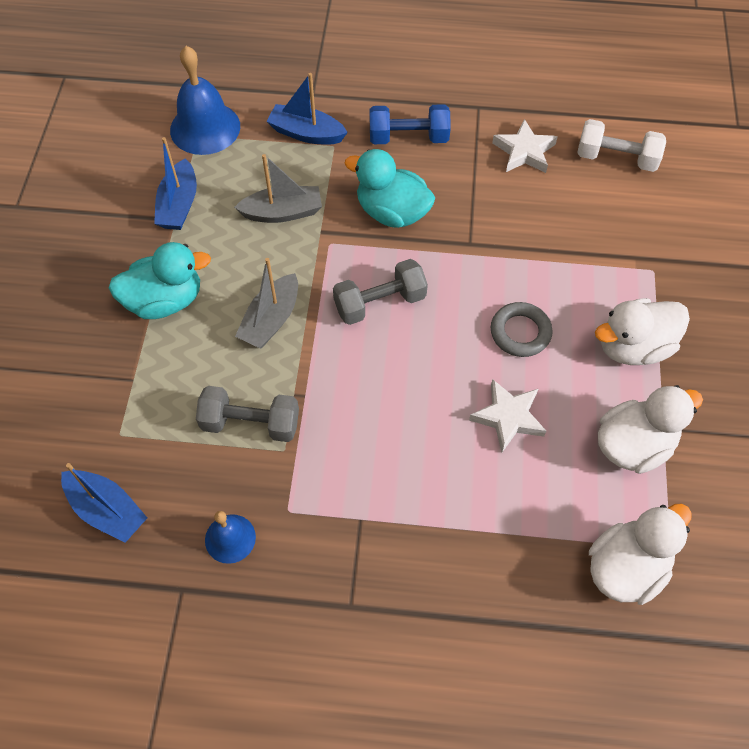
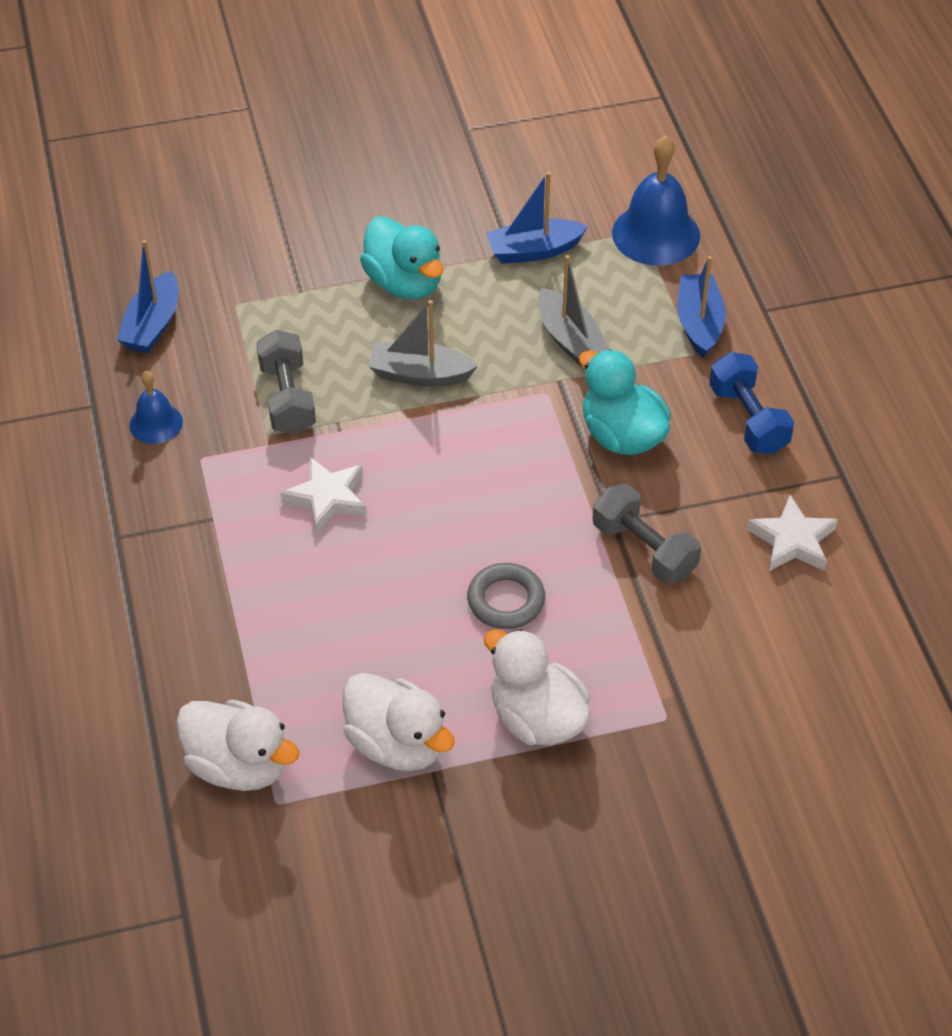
camera: 70 degrees right, 10 degrees down
(380, 303) = (486, 460): grey dumbbell -> grey dumbbell (644, 549)
(392, 212) = (622, 435): turquoise duck -> turquoise duck turned 45 degrees counterclockwise
(508, 417) = (385, 615): white star -> white star (327, 498)
(616, 158) = (838, 642): white dumbbell -> none

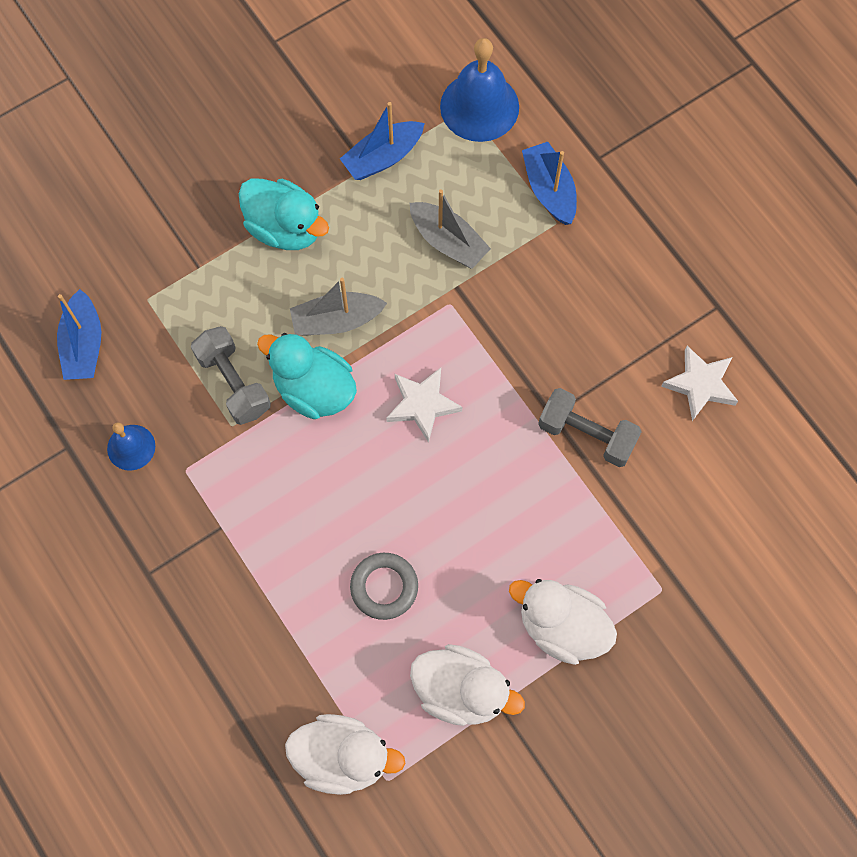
camera: 20 degrees left, 20 degrees up
(327, 498) = (309, 473): white star -> white star (422, 405)
(506, 600) = (495, 523): grey ring -> grey ring (384, 587)
(622, 435) = (527, 327): turquoise duck -> turquoise duck (314, 389)
(748, 419) = (623, 276): blue dumbbell -> none

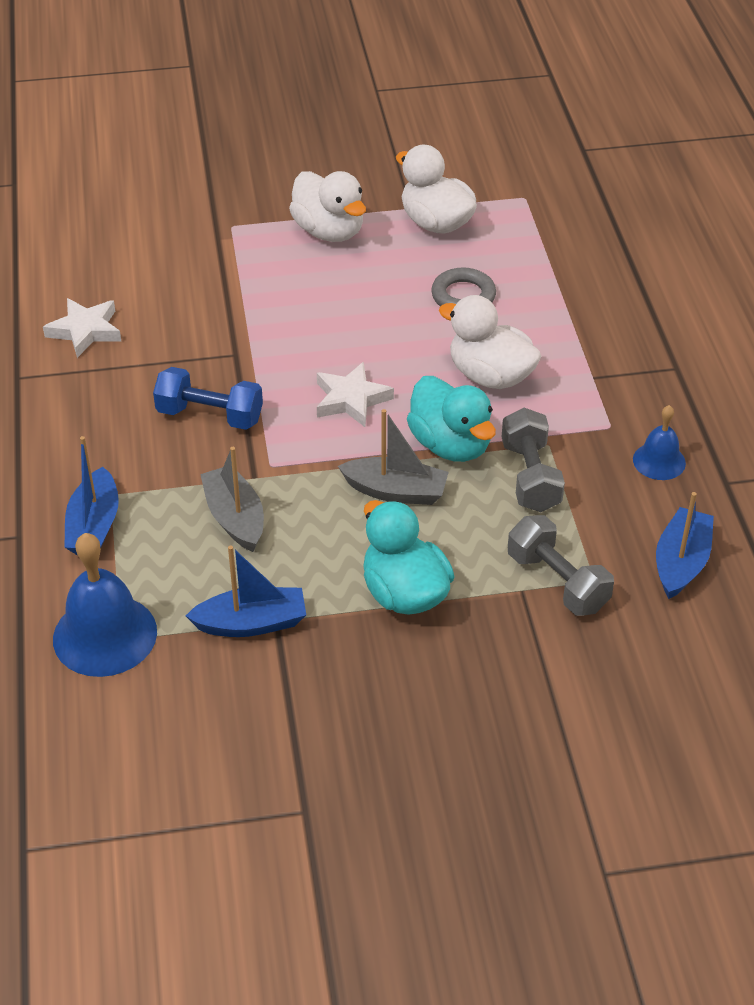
camera: 155 degrees left, 25 degrees down
(342, 757) = (553, 218): white duck -> white duck (490, 376)
(530, 335) = (210, 415): none -> blue dumbbell
(587, 434) = (215, 332): grey dumbbell -> grey dumbbell (557, 582)

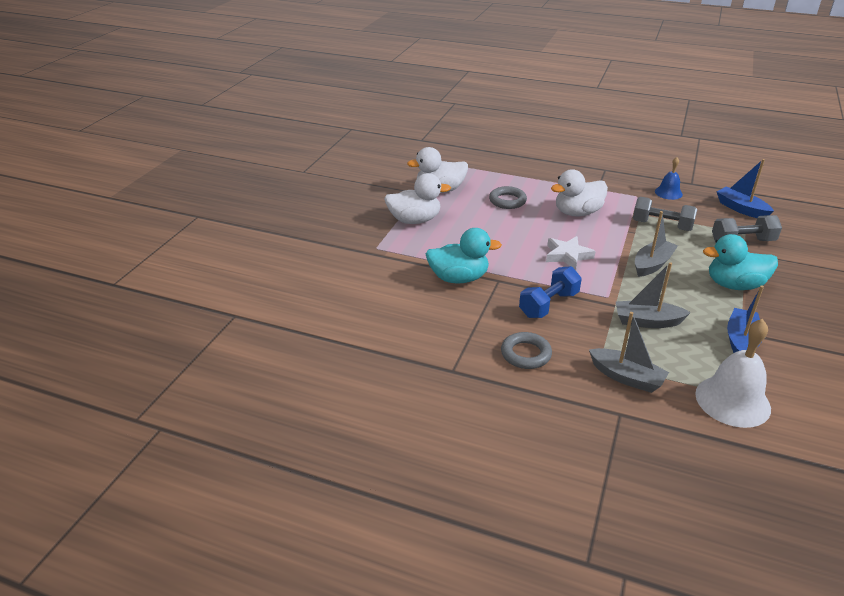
camera: 60 degrees left, 10 degrees down
(85, 331) = (428, 328): white star -> none
(86, 426) = (525, 354): none -> grey ring
(94, 526) = (626, 377): blue boat -> grey boat
(105, 635) = (732, 401): blue bell -> white bell
(450, 445) = (624, 239): turquoise duck -> turquoise duck (459, 278)

